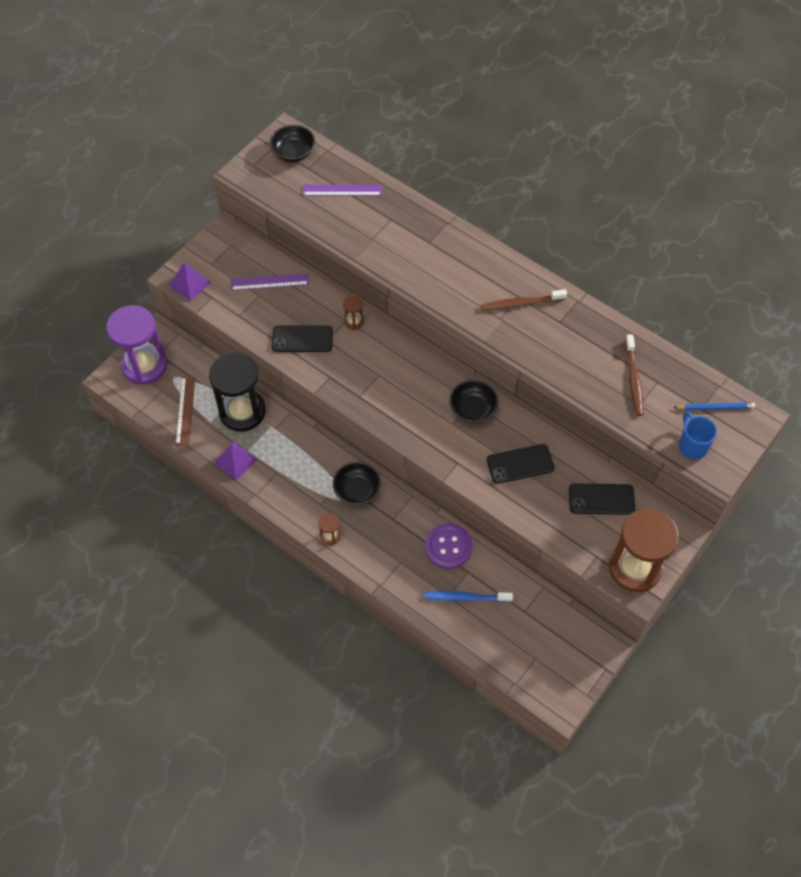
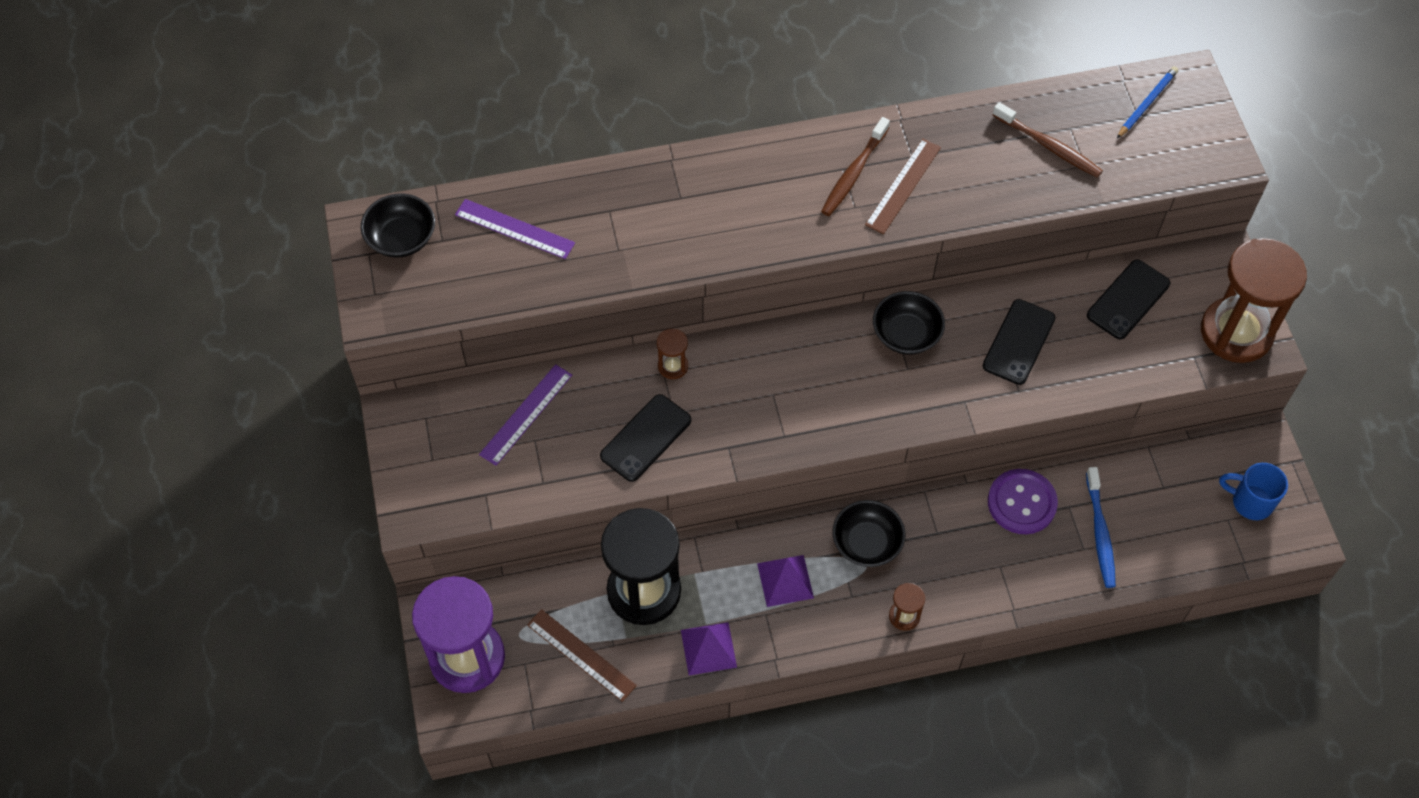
camera: 50 degrees left, 0 degrees up
(189, 283) = (439, 505): purple pyramid -> purple pyramid (785, 580)
(342, 190) = (514, 229): purple ruler -> purple ruler turned 75 degrees clockwise
(465, 597) = (1100, 533): blue toothbrush -> blue toothbrush turned 45 degrees counterclockwise
(536, 330) = (903, 186): none -> brown ruler
(692, 445) = (1176, 158): blue mug -> blue mug (1250, 502)

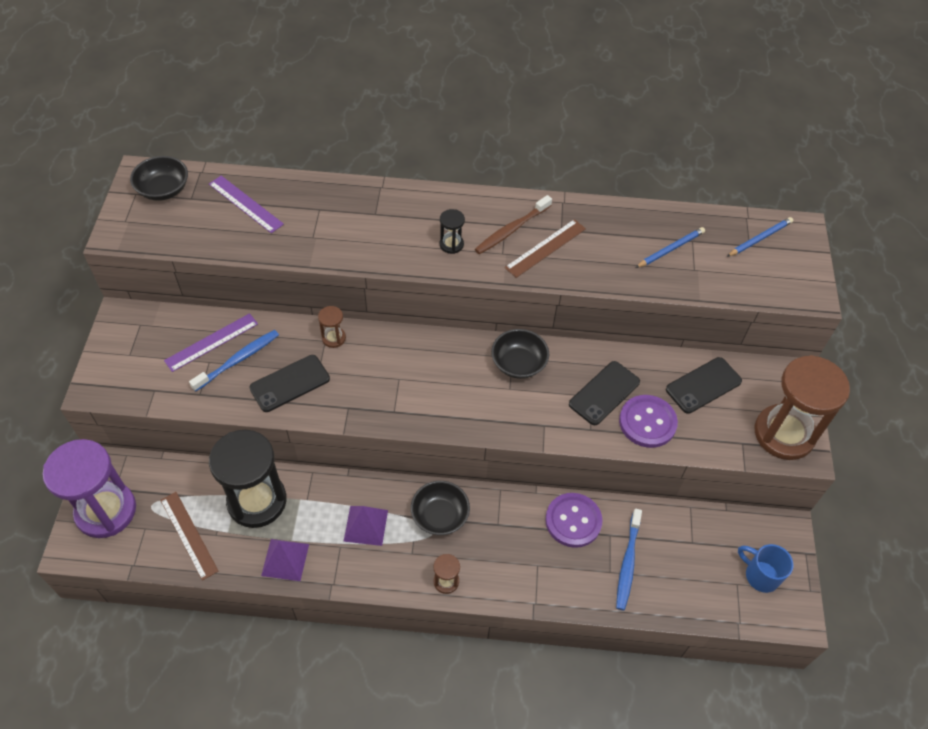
camera: 15 degrees right, 5 degrees down
(569, 427) = (238, 360): none -> blue toothbrush
(790, 212) = (451, 244): none -> black hourglass
(1049, 146) = (670, 249): brown toothbrush -> blue pencil
(1080, 363) = (647, 422): none -> purple button

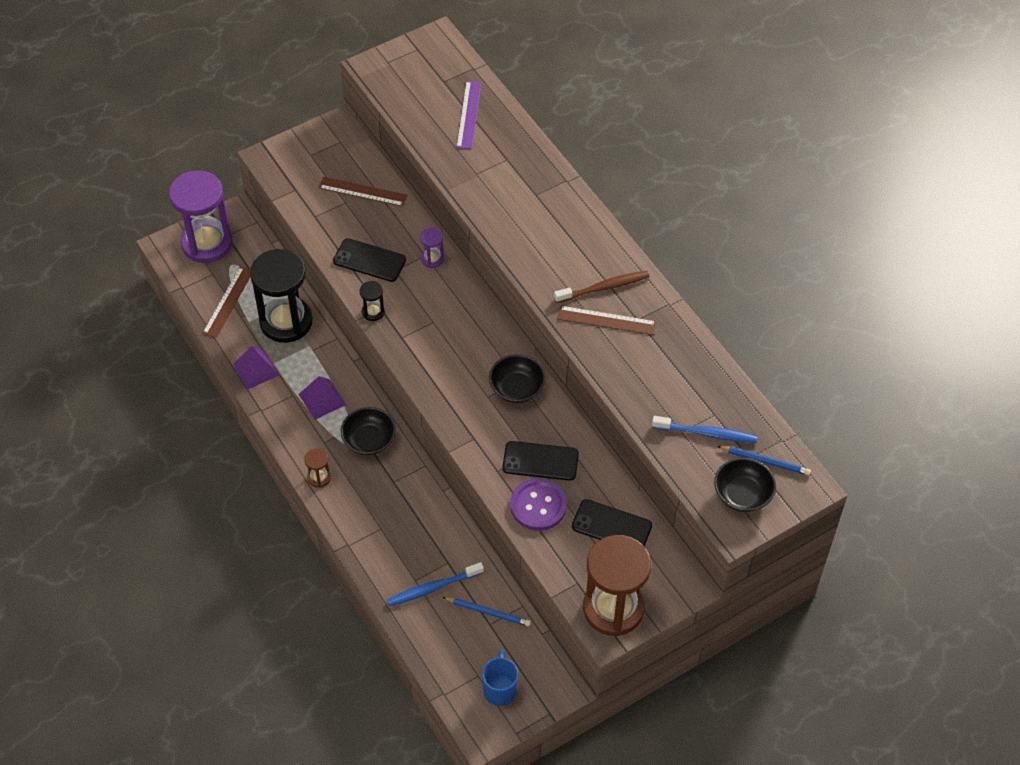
camera: 55 degrees right, 0 degrees up
(163, 190) = (436, 61): black bowl -> black bowl (742, 494)
(212, 342) = (362, 192): purple ruler -> brown ruler
(238, 360) = (362, 217): blue toothbrush -> blue toothbrush (707, 433)
(333, 338) = (432, 259): brown hourglass -> purple hourglass
(451, 244) = (551, 259): black hourglass -> black hourglass (373, 312)
(511, 230) = (604, 288): brown toothbrush -> brown toothbrush turned 150 degrees clockwise
(573, 521) = (439, 530): purple button -> none
(670, 249) = (688, 404): blue pencil -> blue pencil (488, 612)

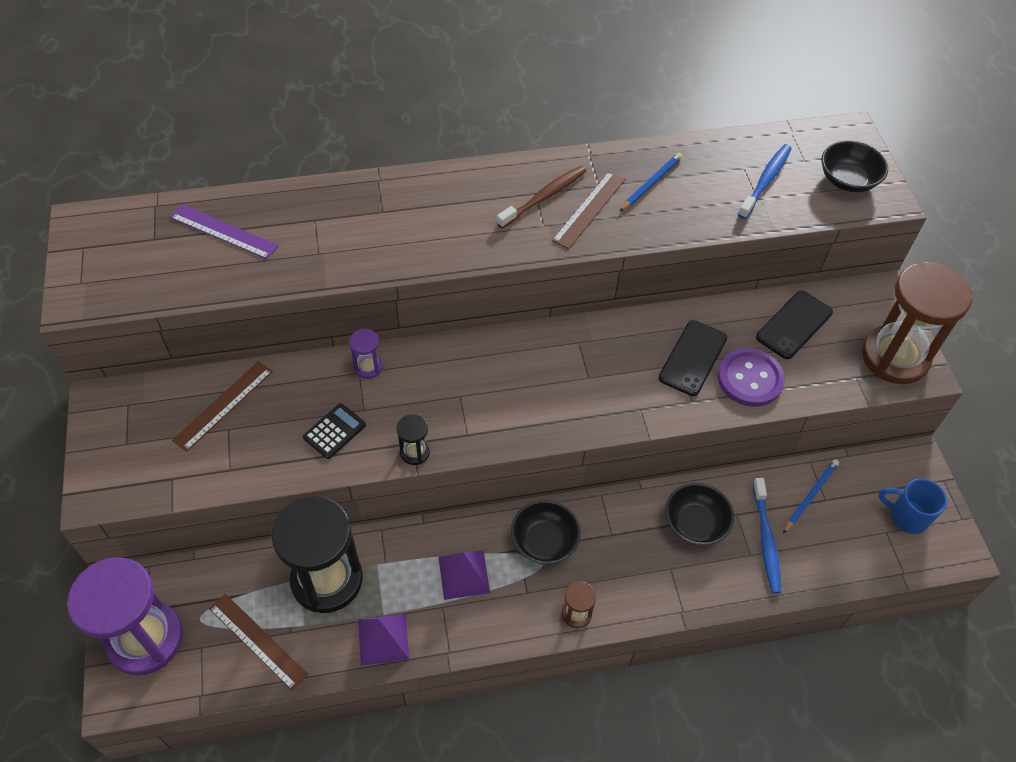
camera: 70 degrees left, 0 degrees up
(369, 260) = (334, 431): black phone -> black calculator
(517, 388) = (588, 347): black bowl -> black bowl (695, 523)
(604, 288) = (544, 197): brown toothbrush -> brown toothbrush turned 45 degrees clockwise
(765, 461) = (812, 151): blue pencil -> blue pencil (651, 183)

